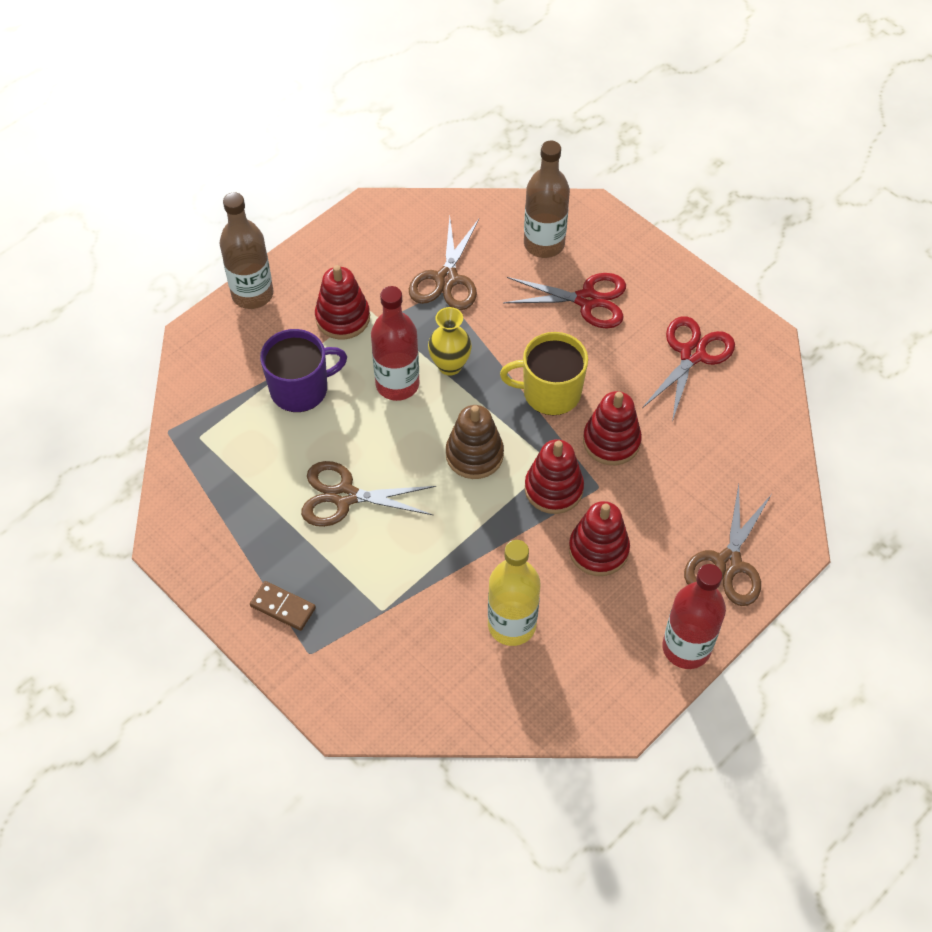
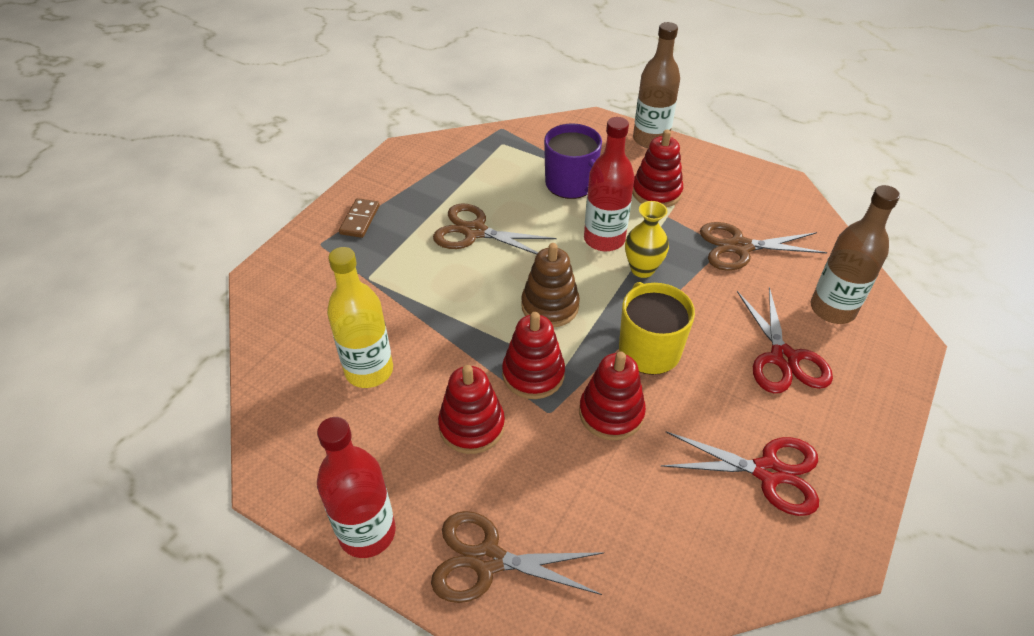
camera: 75 degrees right, 10 degrees down
(345, 496) = (475, 232): brown scissors -> brown scissors turned 60 degrees counterclockwise

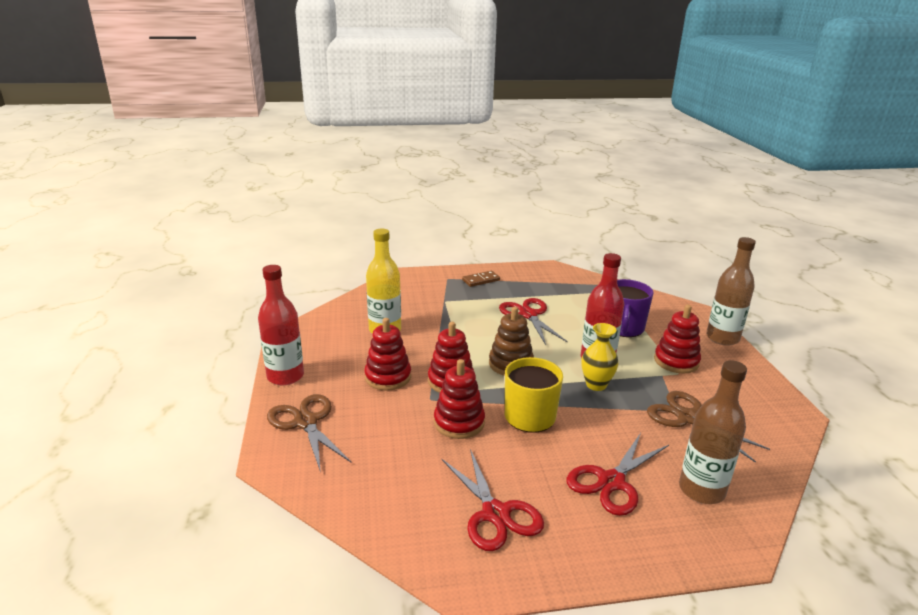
camera: 50 degrees right, 20 degrees down
(475, 232) = (528, 315): brown scissors -> red scissors

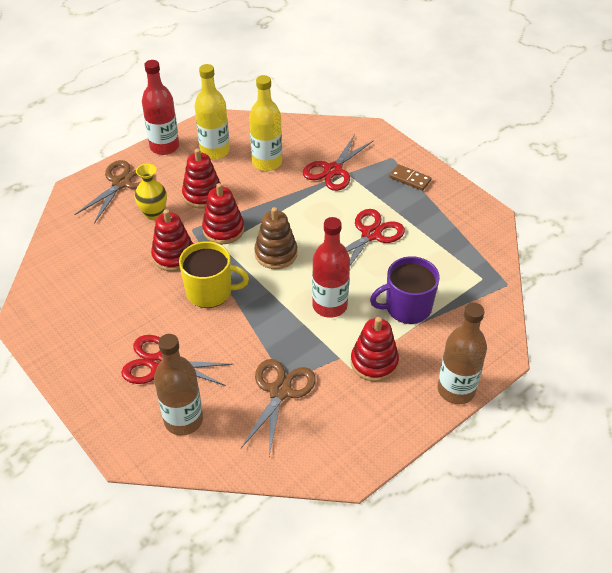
camera: 60 degrees right, 20 degrees up
(333, 350) = (215, 151): none -> yellow bottle
(495, 513) = (88, 312): red scissors -> red scissors (333, 170)
(596, 385) = (286, 317): yellow vase -> yellow vase (154, 214)

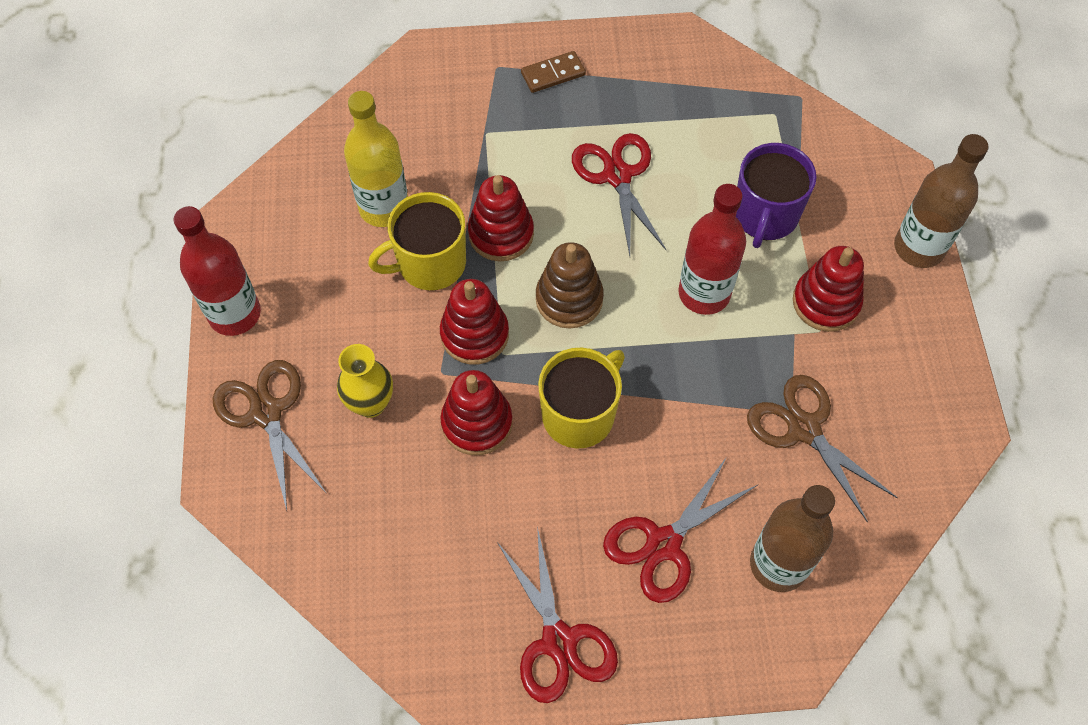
camera: 55 degrees left, 15 degrees up
(202, 195) = (383, 322): red stacking toy -> red stacking toy (501, 234)
(215, 151) = (303, 256): yellow bottle -> none
(250, 194) = (430, 263): none -> yellow mug
(333, 170) = (465, 143): red scissors -> red scissors (559, 641)

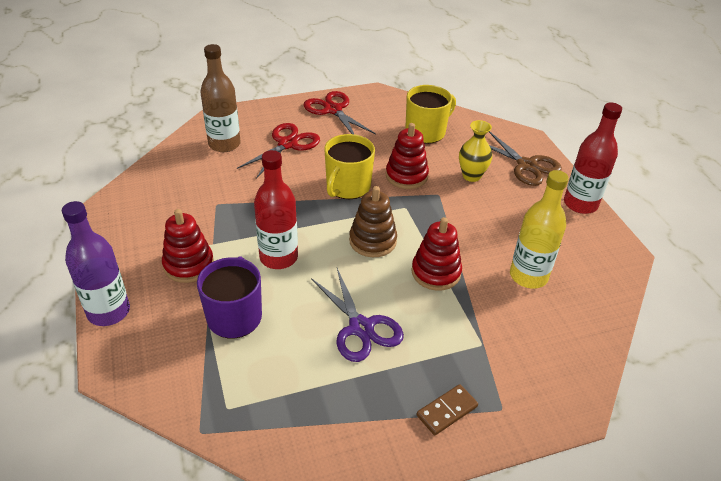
camera: 165 degrees right, 20 degrees down
(430, 263) = (476, 247): yellow mug -> yellow mug (426, 132)
(474, 334) = (427, 214): red stacking toy -> none
(617, 176) = (361, 327): red scissors -> purple scissors
(804, 429) = (208, 197): brown scissors -> none
(919, 248) = (109, 312): brown bottle -> purple bottle

